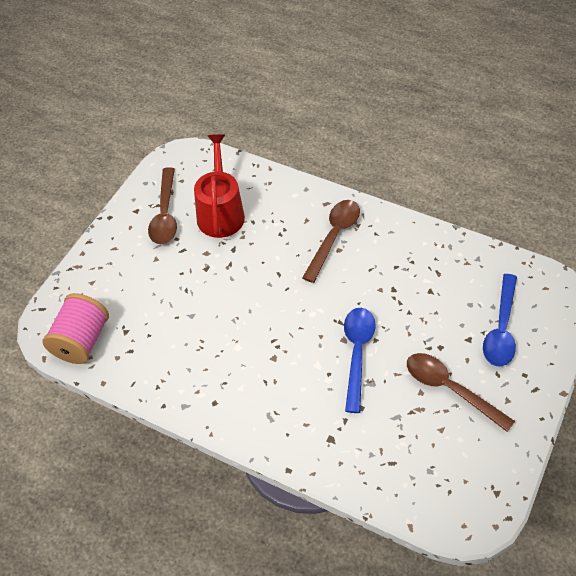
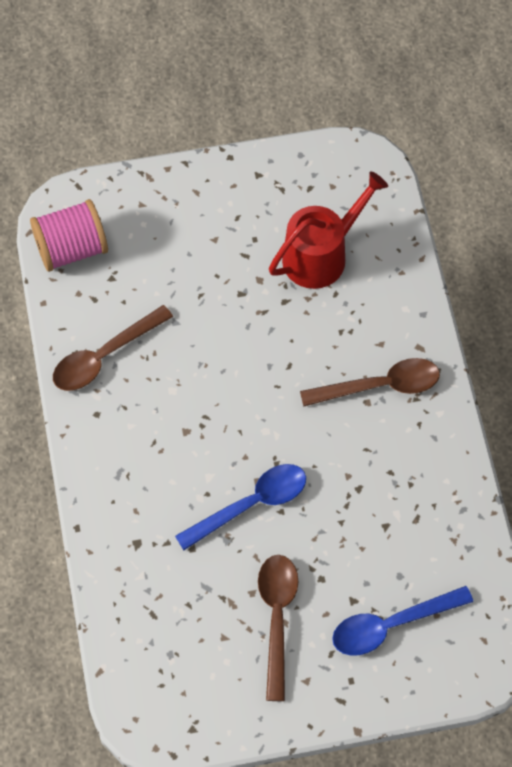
camera: 50 degrees right, 10 degrees up
(165, 214) = (275, 205): brown spoon -> brown spoon (104, 356)

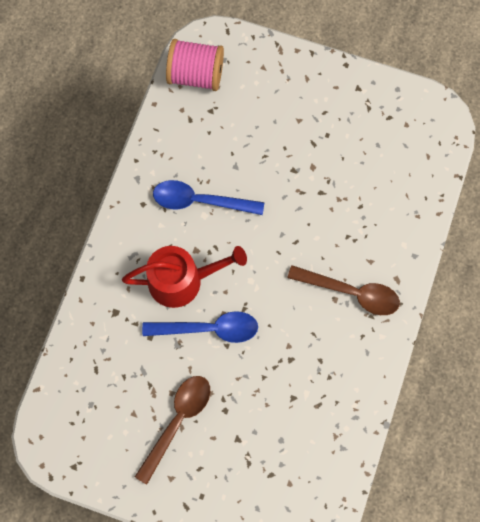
camera: 30 degrees right, 10 degrees up
(104, 356) = (172, 165): brown spoon -> none
(321, 255) = (367, 172): red watering can -> red watering can (182, 280)
(391, 625) = (253, 473): blue spoon -> blue spoon (200, 201)

